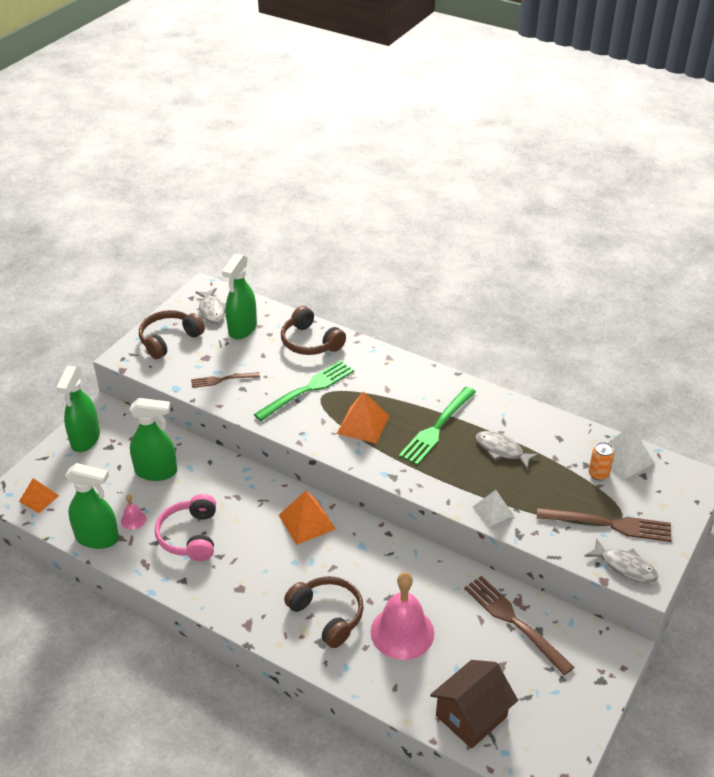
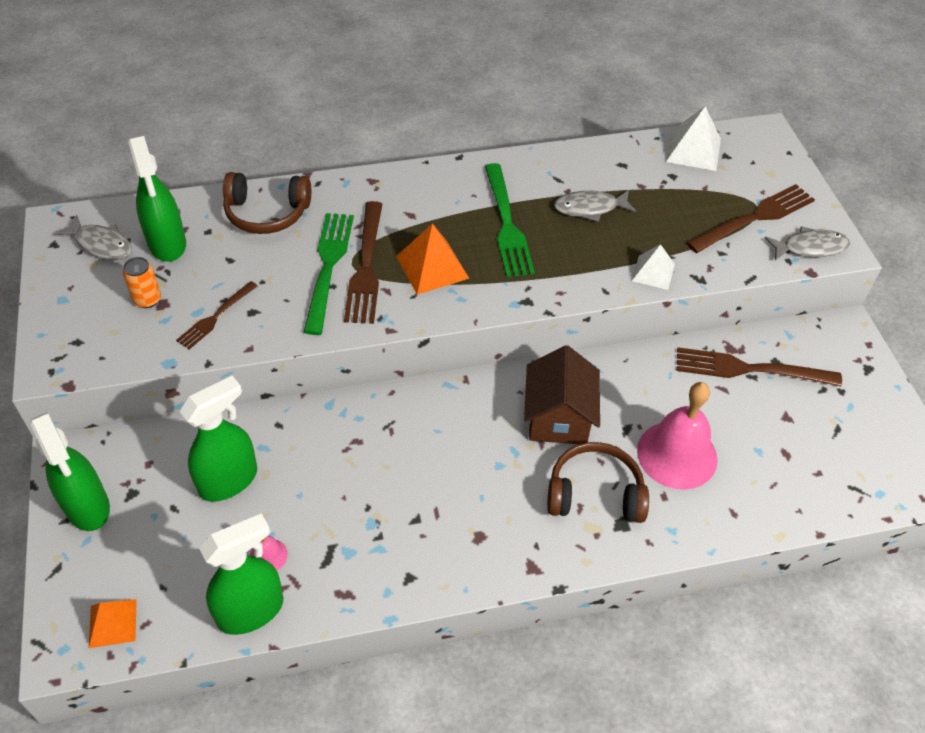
camera: 45 degrees left, 10 degrees up
(169, 340) = (87, 311): brown headphones -> none
(190, 536) = (357, 523): pink headphones -> none
(306, 522) = (461, 414): orange pyramid -> none
(327, 402) = (366, 266): none -> brown fork
(471, 716) = (820, 484): brown house -> brown house (558, 418)
(598, 474) = (692, 178): orange can -> orange can (147, 299)

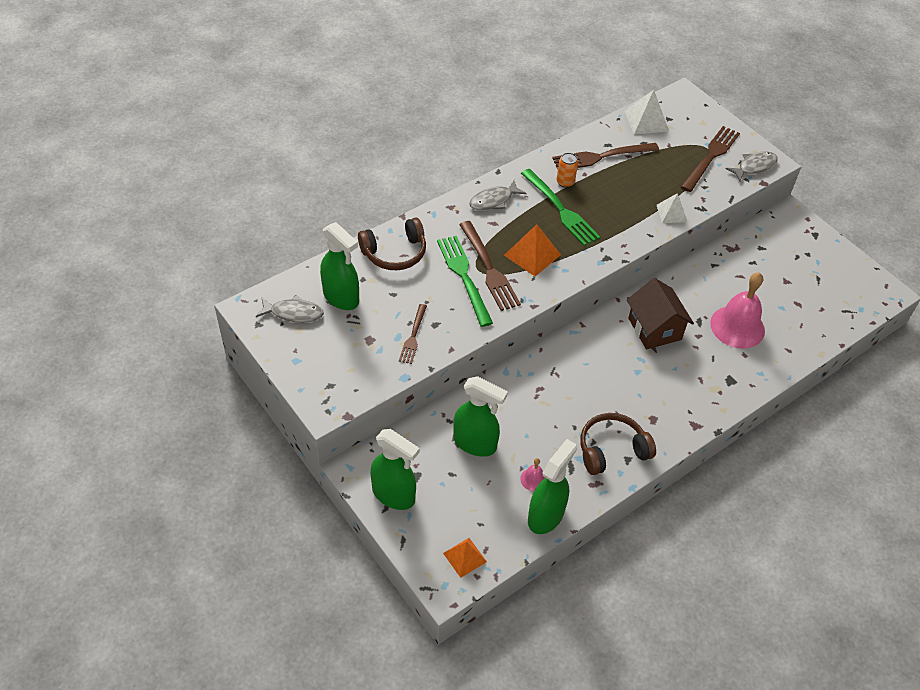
camera: 25 degrees left, 0 degrees up
(147, 299) = (357, 340): orange can -> orange can (565, 182)
(229, 480) = (475, 443): green spray bottle -> green spray bottle turned 90 degrees clockwise
(590, 208) = (606, 182): grey fish -> grey fish (493, 200)
(595, 493) = (704, 368): brown headphones -> brown headphones (611, 450)
(750, 369) = (749, 258): brown fork -> brown fork (601, 157)

